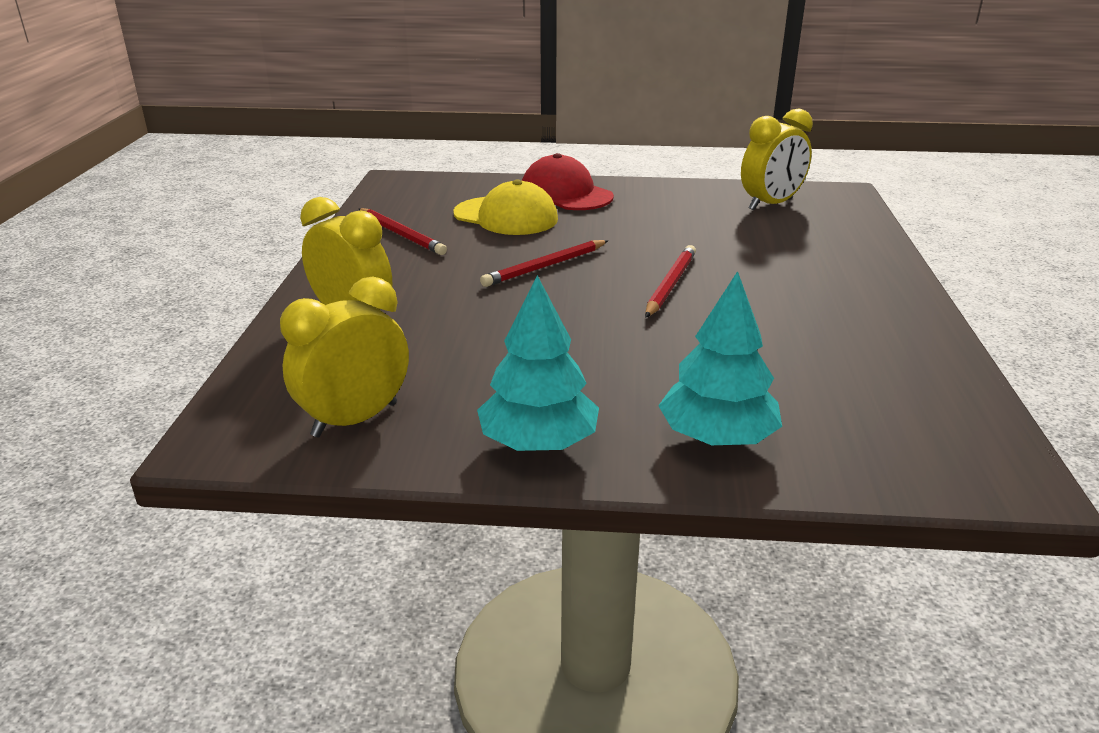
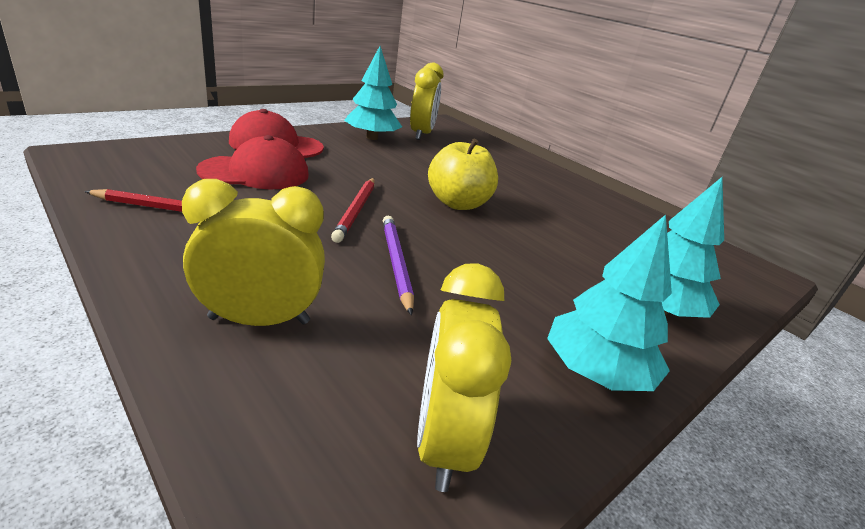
camera: 50 degrees left, 0 degrees up
(506, 216) = (255, 173): yellow cap -> red cap
(508, 315) = (396, 263): none -> purple pencil
(670, 284) = (458, 203): red pencil -> yellow apple
(691, 200) = (372, 138): none -> turquoise tree

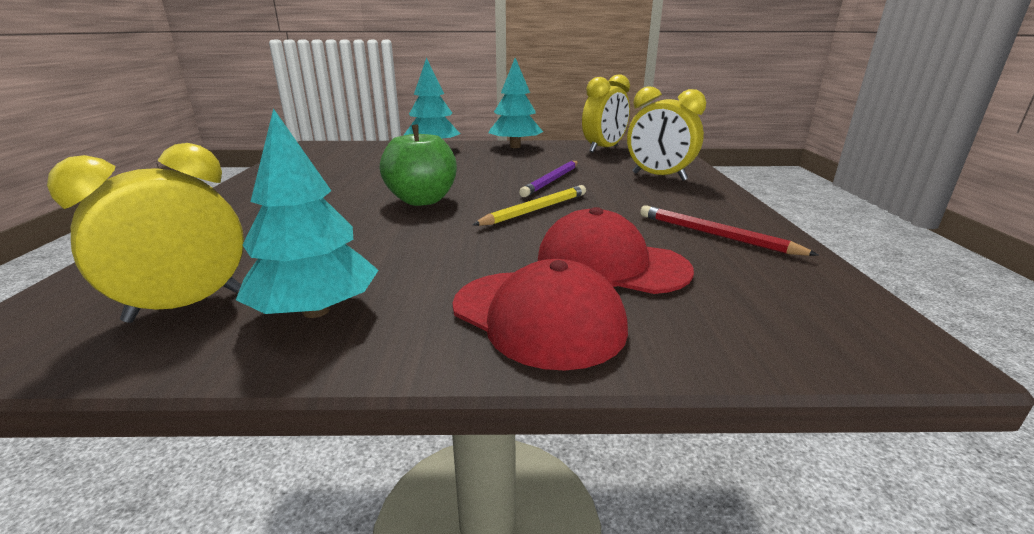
camera: 135 degrees left, 5 degrees down
(356, 210) = (535, 210): red pencil -> yellow pencil
(458, 203) = (422, 200): yellow apple -> green apple

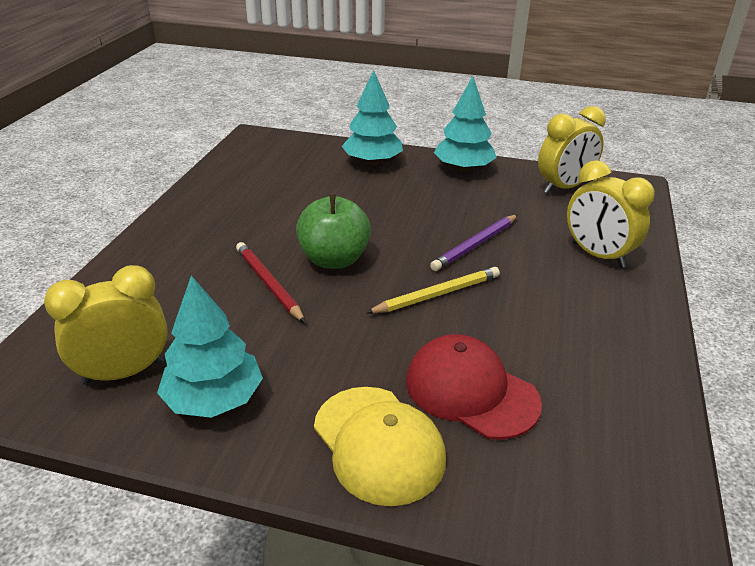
camera: 15 degrees right, 10 degrees up
(537, 317) = (378, 444): red cap -> yellow cap
(715, 235) = (596, 368): red pencil -> red pencil (268, 284)

